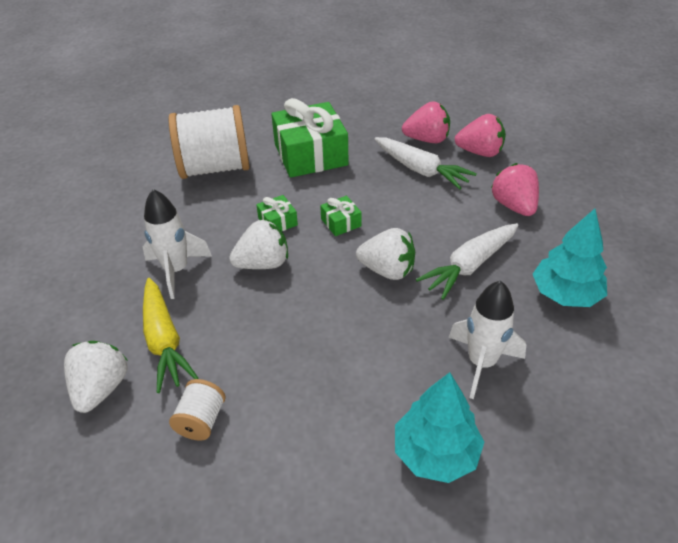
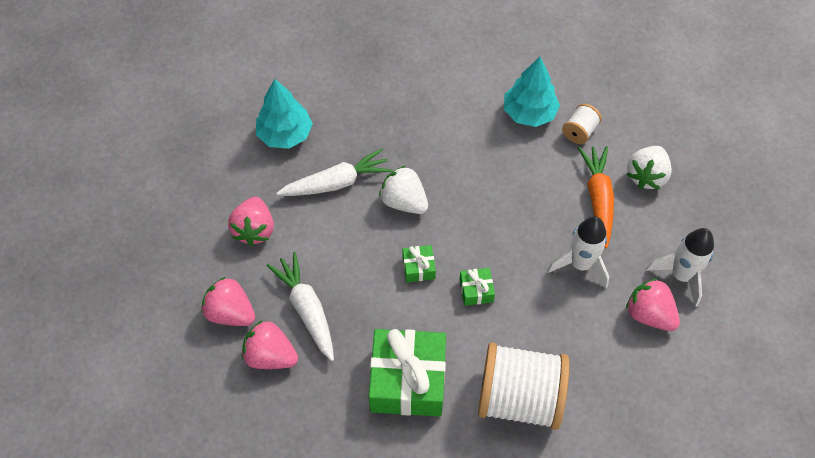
camera: 160 degrees left, 15 degrees up
(100, 250) = (649, 314): none -> pink strawberry
(164, 341) = (598, 199): yellow carrot -> orange carrot
(263, 263) = (504, 245): white strawberry -> none
(436, 453) = (442, 68): turquoise tree -> turquoise tree (529, 113)
(481, 363) = (381, 107): white rocket -> white rocket (681, 276)

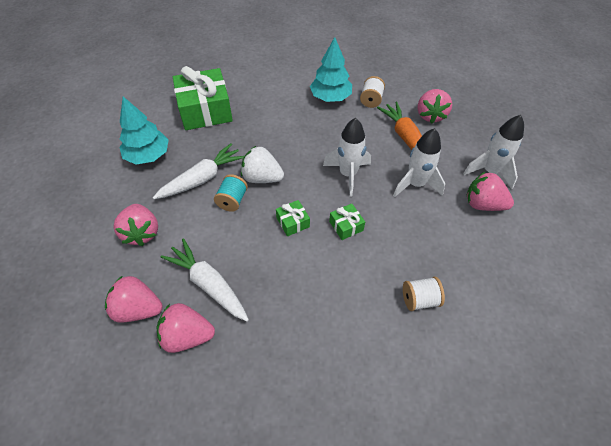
camera: 20 degrees left, 5 degrees down
(361, 220) = (232, 200): none -> turquoise spool
(408, 380) = (320, 316): green gift -> green gift (205, 110)
(505, 227) = (348, 174): none -> white rocket
(519, 398) = (419, 300): white spool -> white spool, size x0.45
(646, 176) = (430, 115): white strawberry -> pink strawberry

